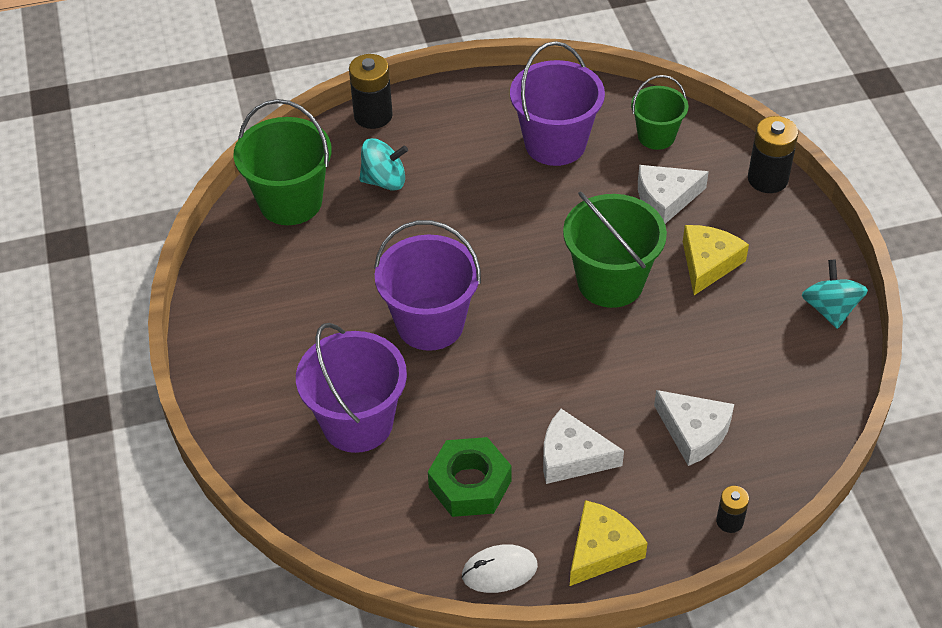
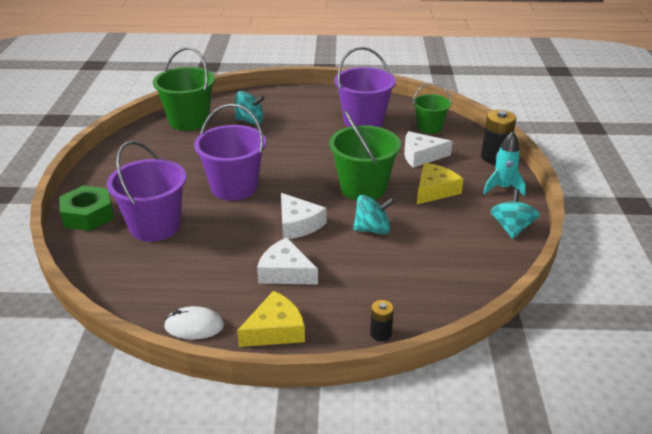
camera: 15 degrees right, 15 degrees down
(373, 116) = (262, 94): black battery -> none
(470, 484) = (206, 272): green nut -> green nut (88, 215)
(653, 355) = (372, 229): none -> turquoise spinning top
(693, 432) = (380, 276): white cheese -> white cheese (298, 224)
(796, 237) = (502, 188): none -> turquoise rocket

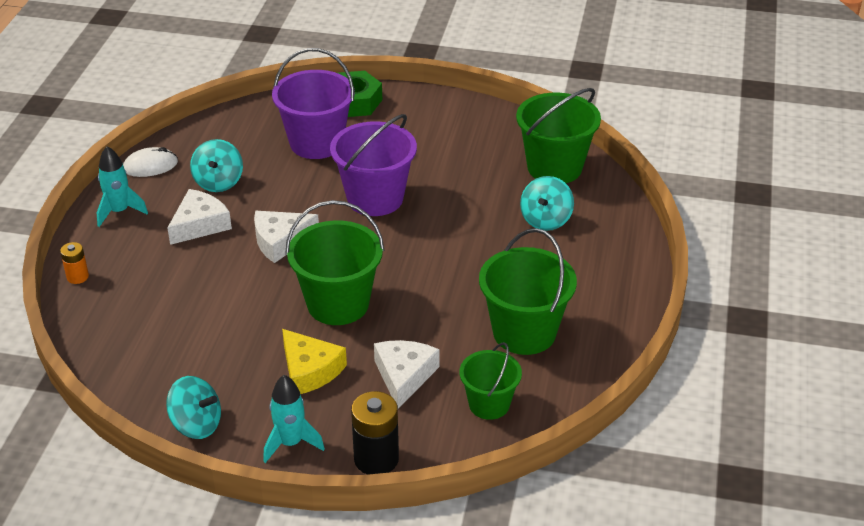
camera: 100 degrees right, 5 degrees up
(194, 326) = (150, 166): white mouse -> white mouse turned 60 degrees clockwise
(275, 330) = (119, 211): yellow cheese -> turquoise rocket
(363, 121) = (524, 332): purple bucket -> green bucket
(372, 229) = (246, 298): turquoise spinning top -> turquoise spinning top (218, 182)
(380, 334) = (77, 277): black battery -> orange battery

